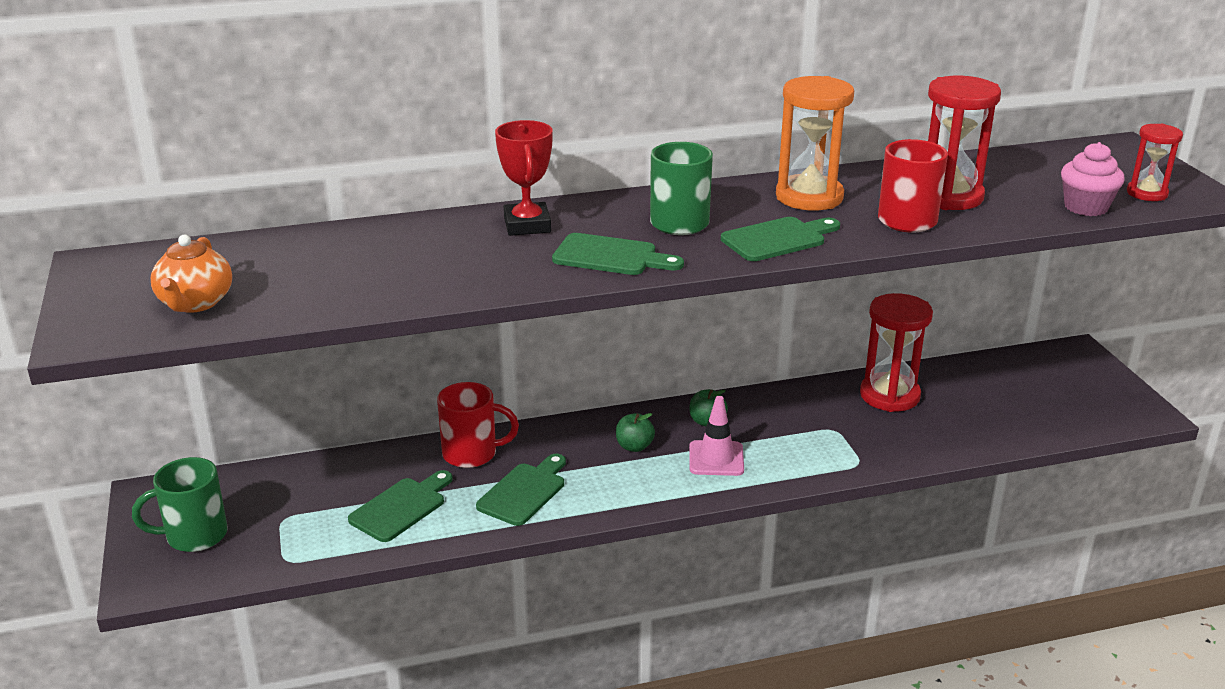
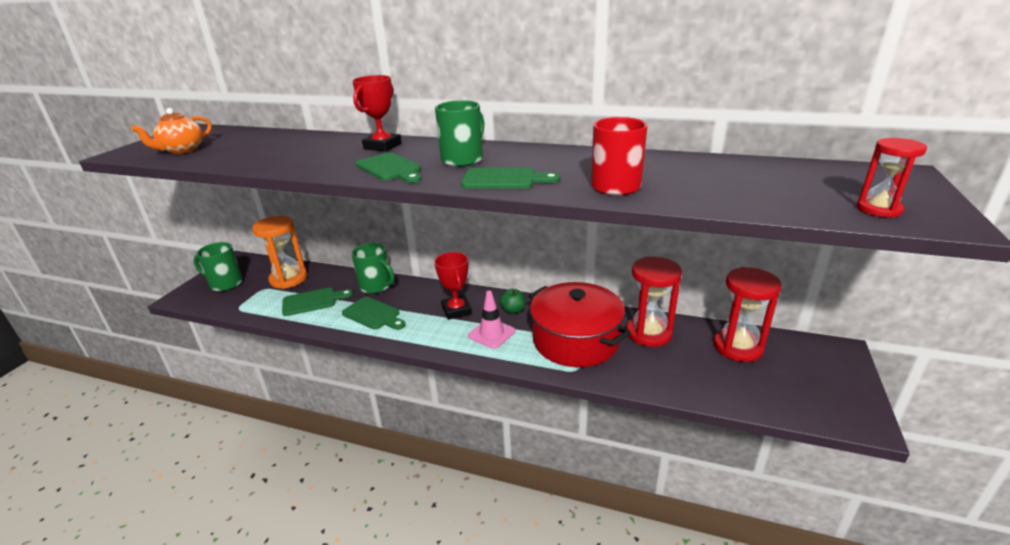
camera: 35 degrees right, 0 degrees up
(472, 454) = (376, 286): red mug -> green mug
(524, 492) = (373, 314): green cutting board -> green cutting board turned 60 degrees clockwise
(634, 446) = (456, 310): green apple -> red trophy
(809, 197) = (570, 161): orange hourglass -> orange hourglass (288, 279)
(822, 431) = (575, 340): none -> red pot
(949, 196) = (677, 179): red hourglass -> red hourglass (738, 347)
(1085, 207) = (794, 207): pink cupcake -> none

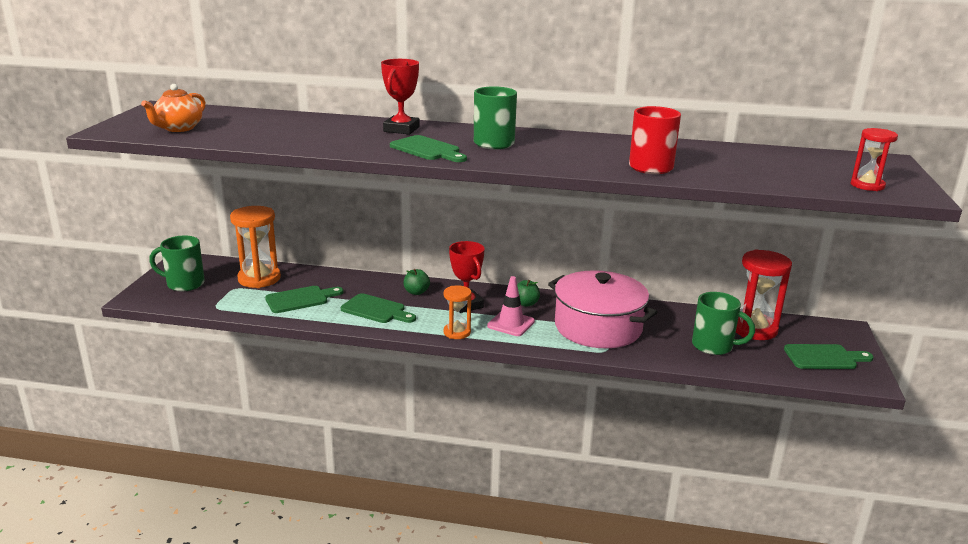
camera: 10 degrees left, 5 degrees down
(376, 286) = (366, 284): green mug -> green mug (714, 346)
(417, 295) = (416, 292): none -> green apple
(437, 342) = (457, 332): none -> orange hourglass
(504, 179) = (546, 160): green cutting board -> green cutting board (824, 357)
(575, 340) = (598, 327): red pot -> pink pot
(649, 333) = (668, 320): red hourglass -> none

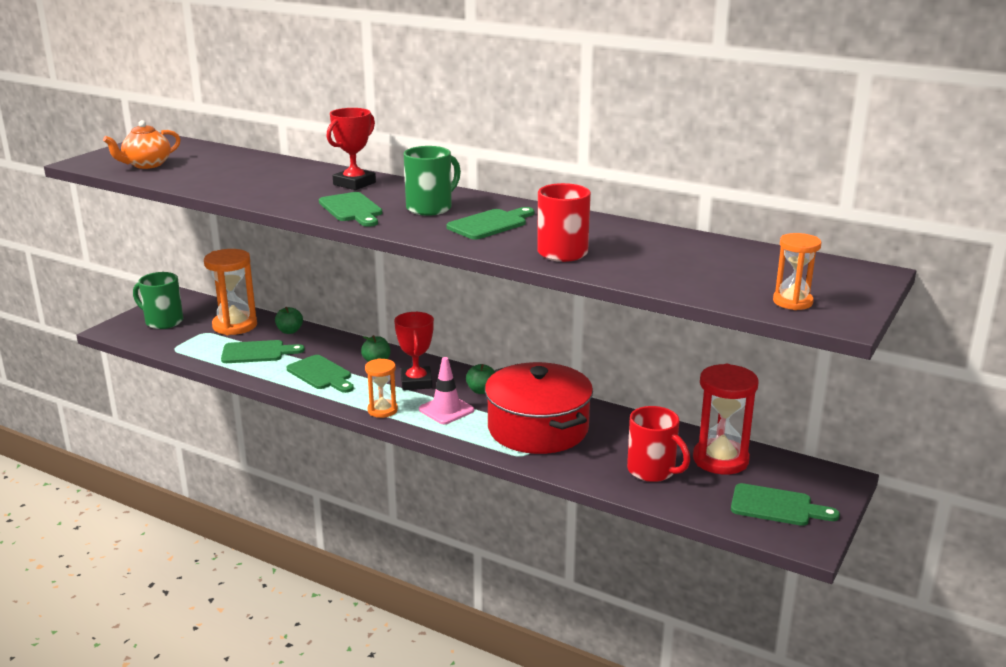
camera: 20 degrees right, 0 degrees up
(315, 277) = (289, 331): none -> green apple
(562, 151) = (490, 224): none -> green cutting board
(598, 327) = (538, 428): pink pot -> red pot
(714, 346) = (652, 471): green mug -> red mug
(867, 185) = (792, 302): red hourglass -> orange hourglass

